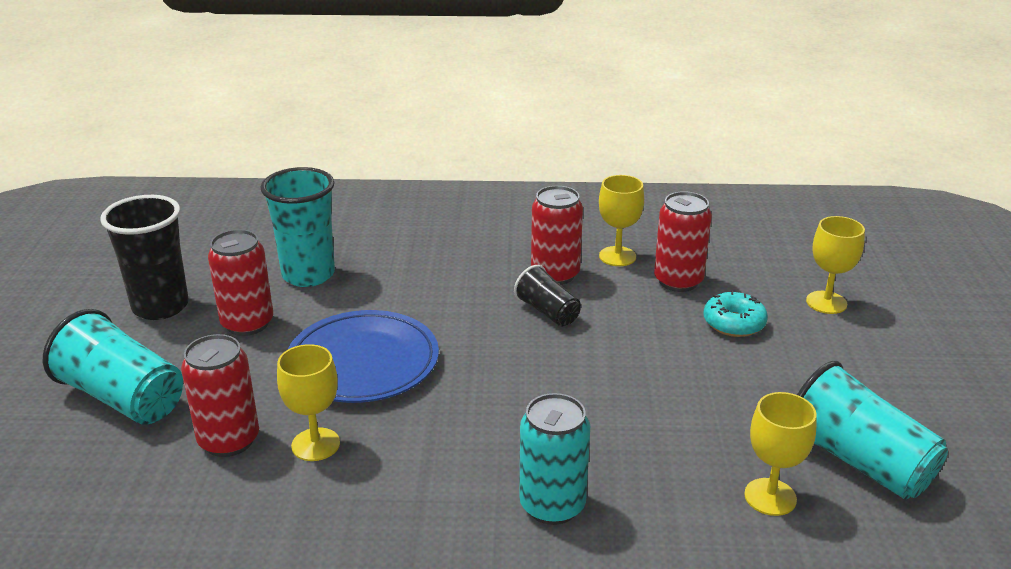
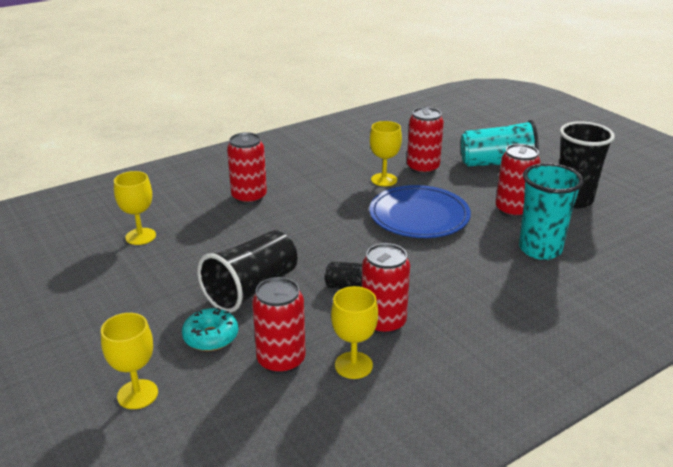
camera: 145 degrees right, 0 degrees up
(552, 505) = (249, 197): turquoise can -> red can
(658, 355) = (251, 288): none -> black cup
(858, 461) = (92, 271): turquoise cup -> none

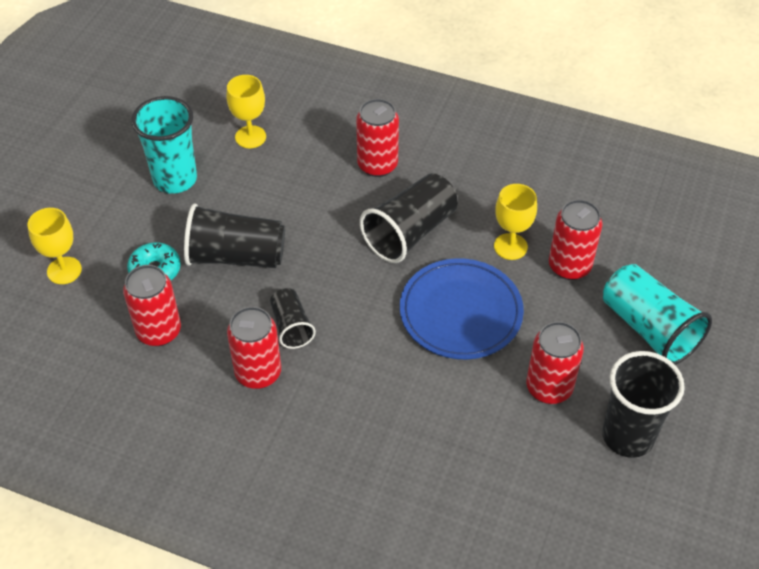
camera: 55 degrees right, 20 degrees up
(326, 208) = (410, 232): none -> black cup
(353, 365) = (186, 381): yellow goblet -> none
(540, 249) = (485, 444): turquoise cup -> turquoise cup (175, 179)

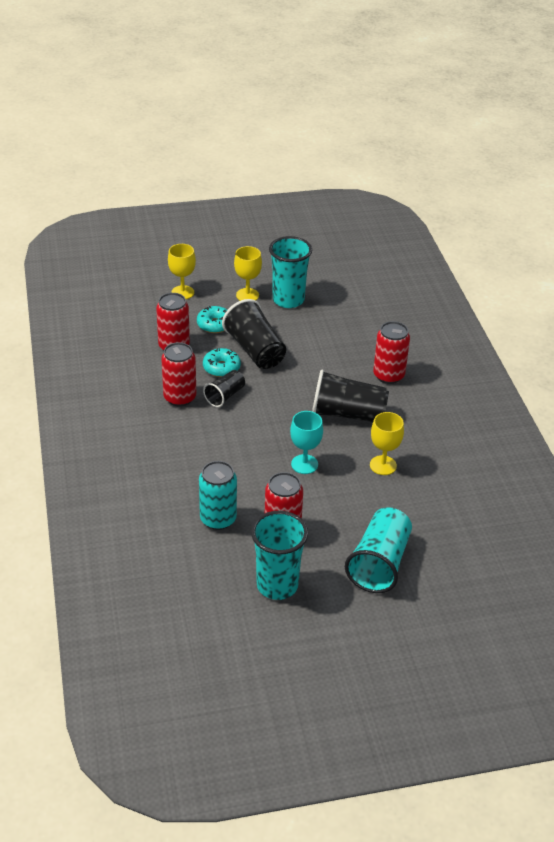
camera: 55 degrees right, 10 degrees down
(239, 304) = (221, 368): none -> turquoise donut
(250, 137) = (353, 313): yellow goblet -> yellow goblet (247, 295)
(460, 312) = (304, 464): blue plate -> turquoise goblet
(492, 439) = (218, 519): none -> turquoise can
(569, 266) = (395, 501): red can -> none
(628, 436) = (277, 585): black cup -> turquoise cup

